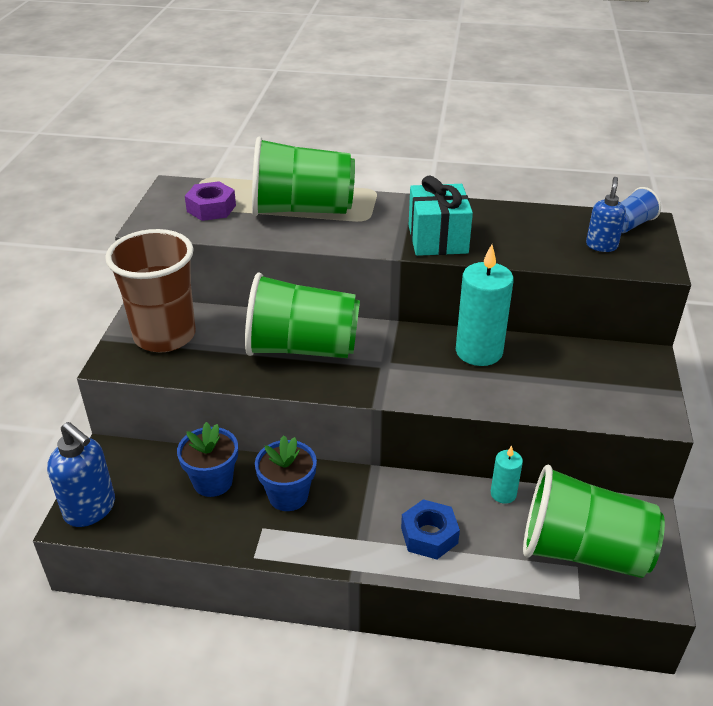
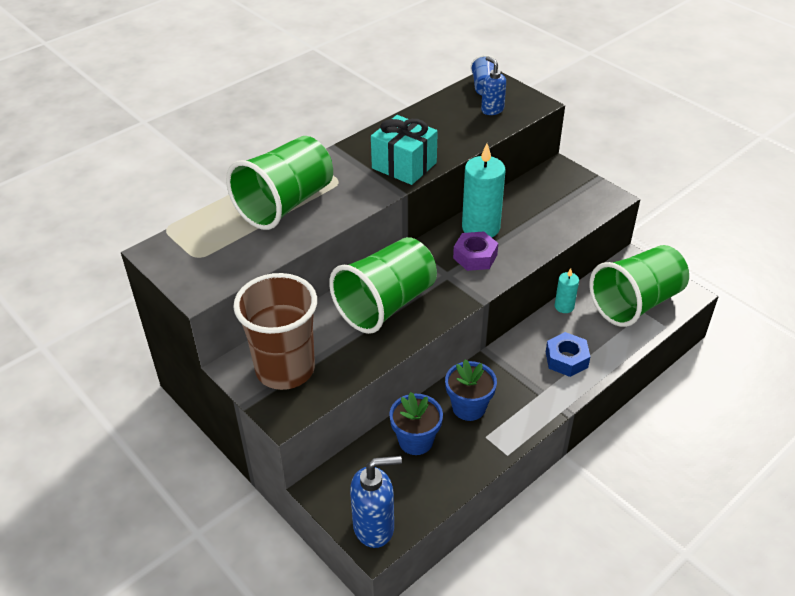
camera: 50 degrees left, 5 degrees up
(211, 208) = (220, 247): purple nut -> purple nut (475, 256)

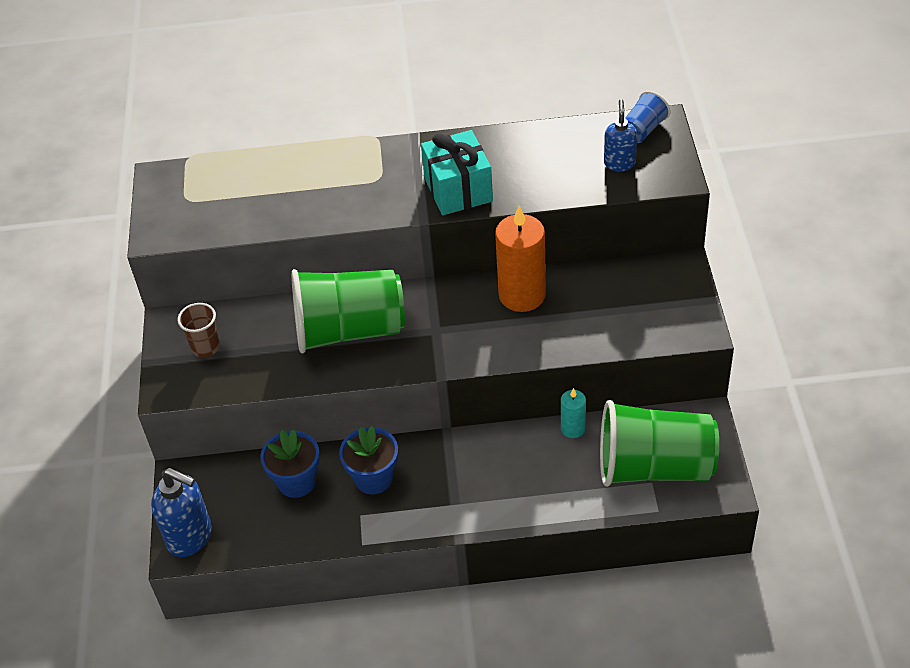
camera: 40 degrees right, 5 degrees up
(285, 369) = (205, 347): brown cup -> brown cup, size x0.46
(286, 204) = (309, 180): green cup -> none
(475, 256) = (482, 324): purple nut -> none
(480, 227) = (522, 295): turquoise candle -> orange candle
(566, 359) = (515, 485): blue nut -> none

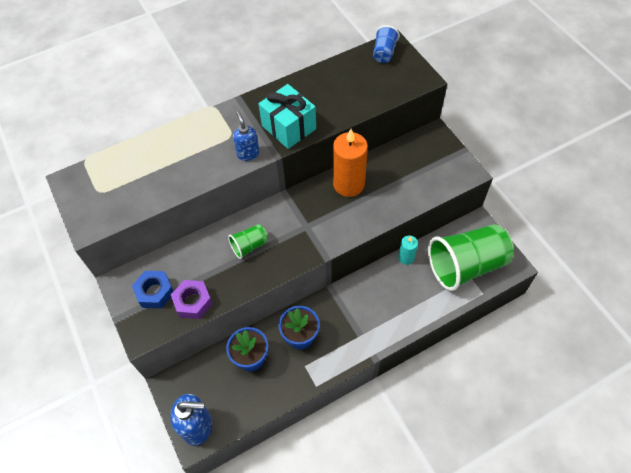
camera: 25 degrees left, 10 degrees up
(205, 347) = (155, 292): brown cup -> blue nut
(245, 373) = (193, 302): none -> purple nut
(349, 330) = (249, 246): green cup -> green cup, size x0.46
(619, 163) = (382, 79): blue soap dispenser -> blue soap dispenser (248, 153)

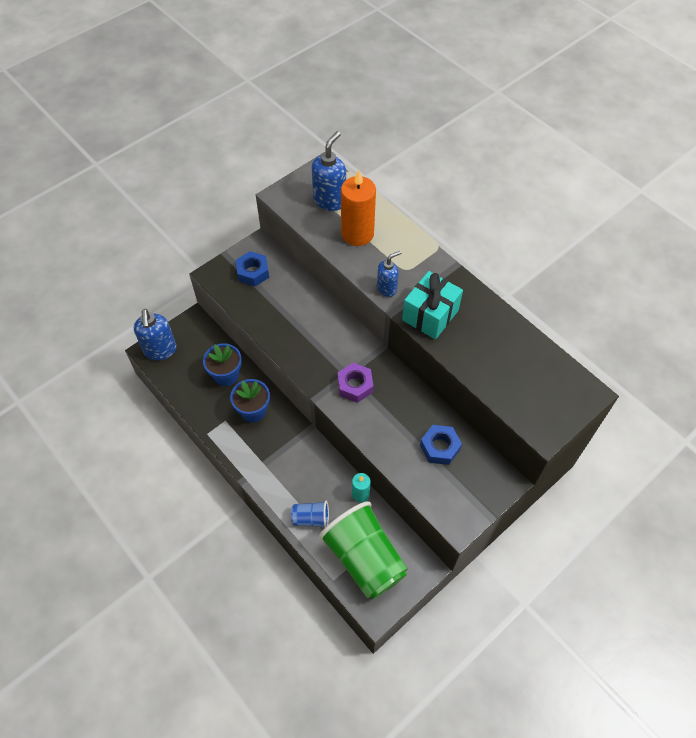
camera: 75 degrees right, 0 degrees up
(118, 181) = (330, 200): none -> blue soap dispenser
(193, 302) = (248, 302): purple nut -> purple nut (355, 385)
(249, 246) = (314, 331): green cup -> none
(348, 184) = (408, 403): orange candle -> orange candle (357, 234)
(384, 53) = (571, 386): blue cup -> blue cup (311, 518)
(397, 170) = (440, 447): none -> blue nut

